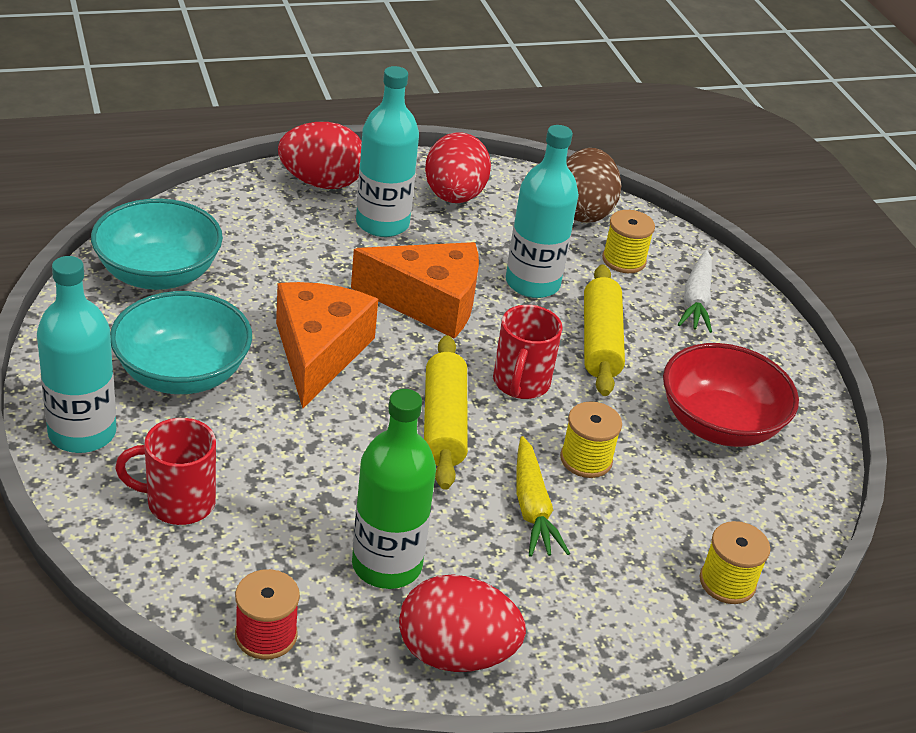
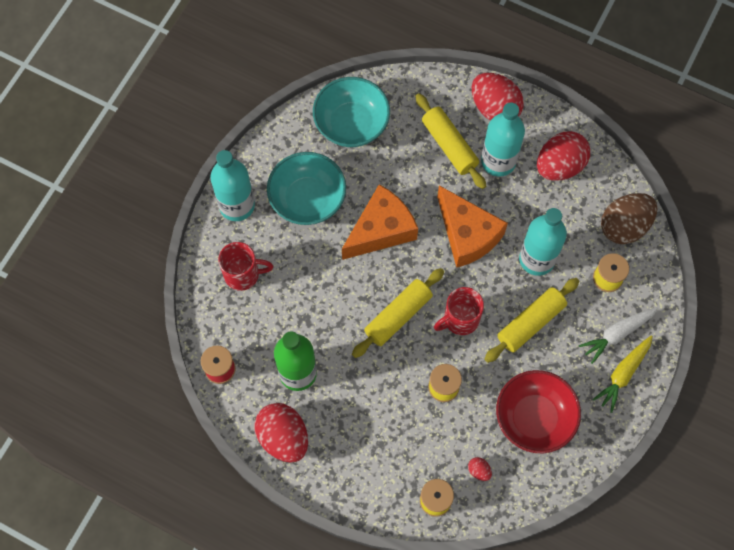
camera: 50 degrees right, 30 degrees up
(178, 503) = (243, 274): red mug -> red mug turned 135 degrees clockwise
(308, 236) = (449, 145): none -> yellow rolling pin
(532, 507) = (390, 393): yellow carrot -> yellow carrot (623, 374)
(732, 516) = (479, 471): none -> red egg

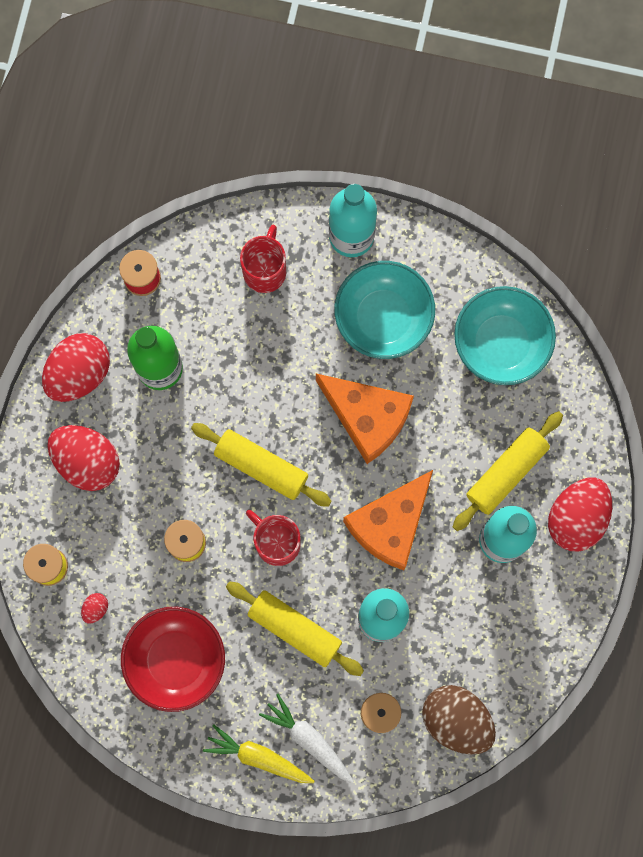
camera: 75 degrees right, 10 degrees up
(243, 274) = (265, 270): red mug -> red mug turned 150 degrees counterclockwise
(559, 166) = (517, 619): red egg -> red egg (87, 461)

